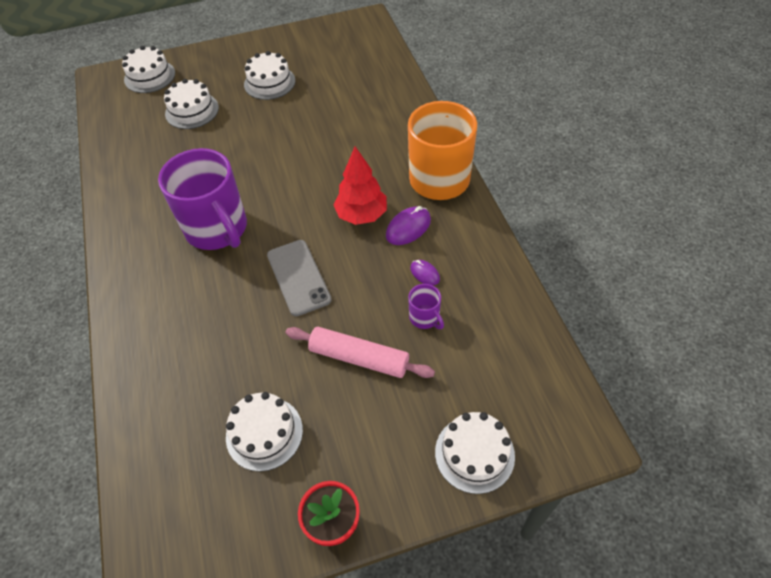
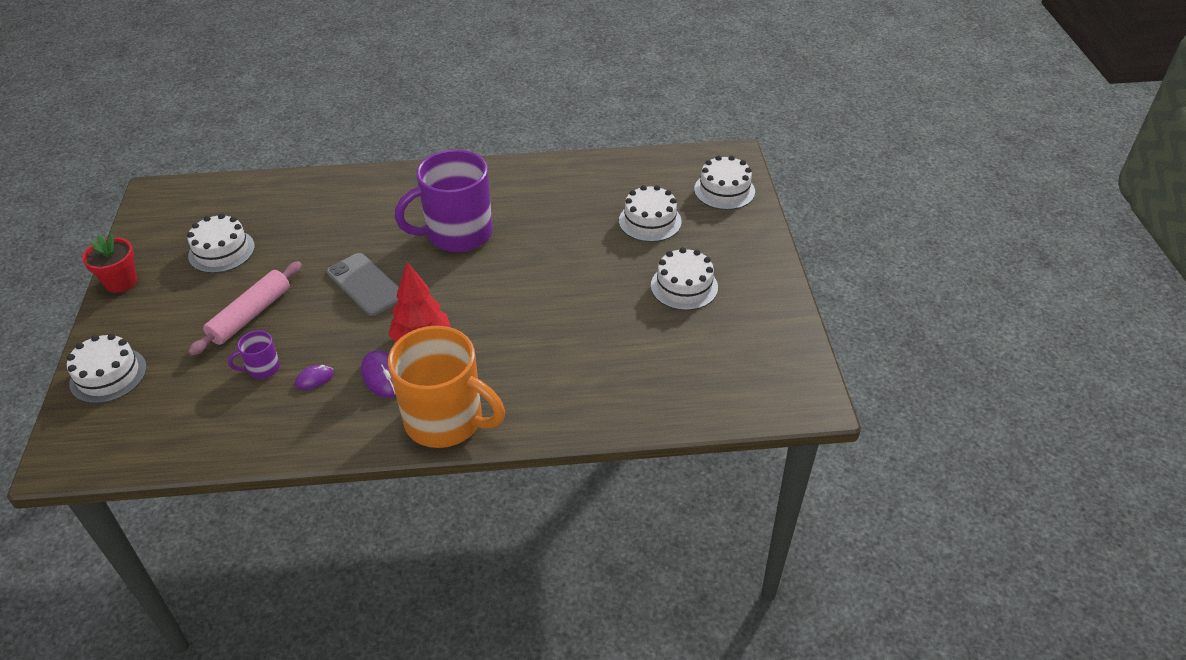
camera: 100 degrees right, 10 degrees down
(298, 277) = (365, 284): grey phone -> grey phone turned 60 degrees clockwise

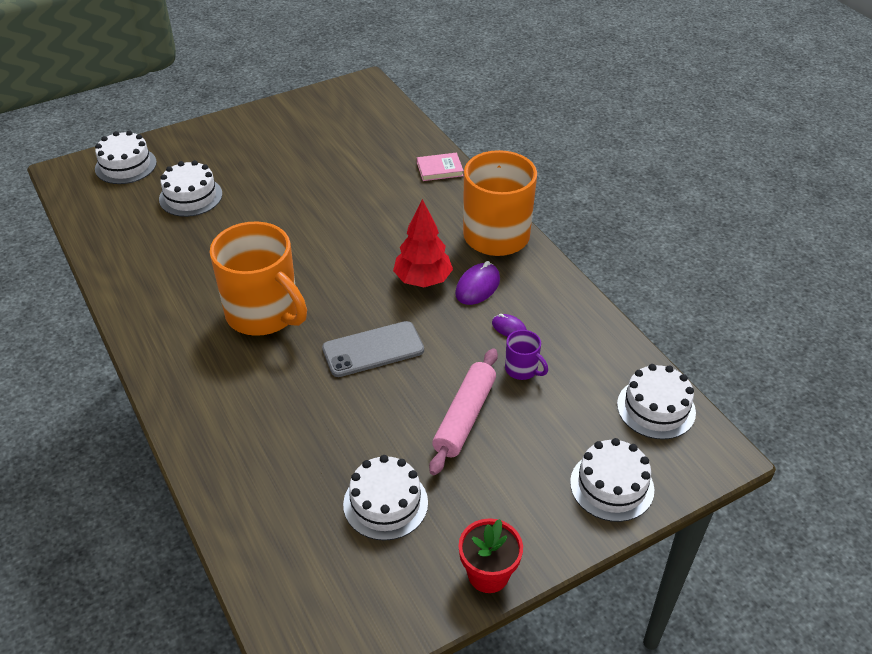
camera: 115 degrees left, 0 degrees up
(250, 315) = (464, 417): pink rolling pin -> pink rolling pin turned 75 degrees counterclockwise
(365, 284) = (373, 349): grey phone -> grey phone turned 45 degrees clockwise
(457, 234) = (264, 314): purple mug -> orange mug
(589, 414) = (439, 169): none -> pink book
(684, 286) = (273, 158): white cake -> white cake (656, 408)

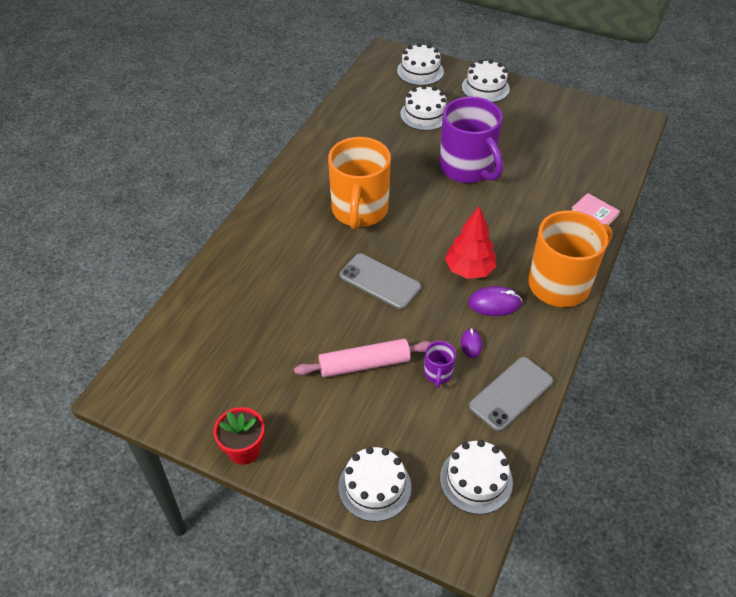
camera: 55 degrees right, 5 degrees up
(298, 210) = (467, 168): none -> purple mug
(385, 503) = (259, 362): white cake -> white cake (485, 88)
(585, 333) = (511, 394): none -> grey phone

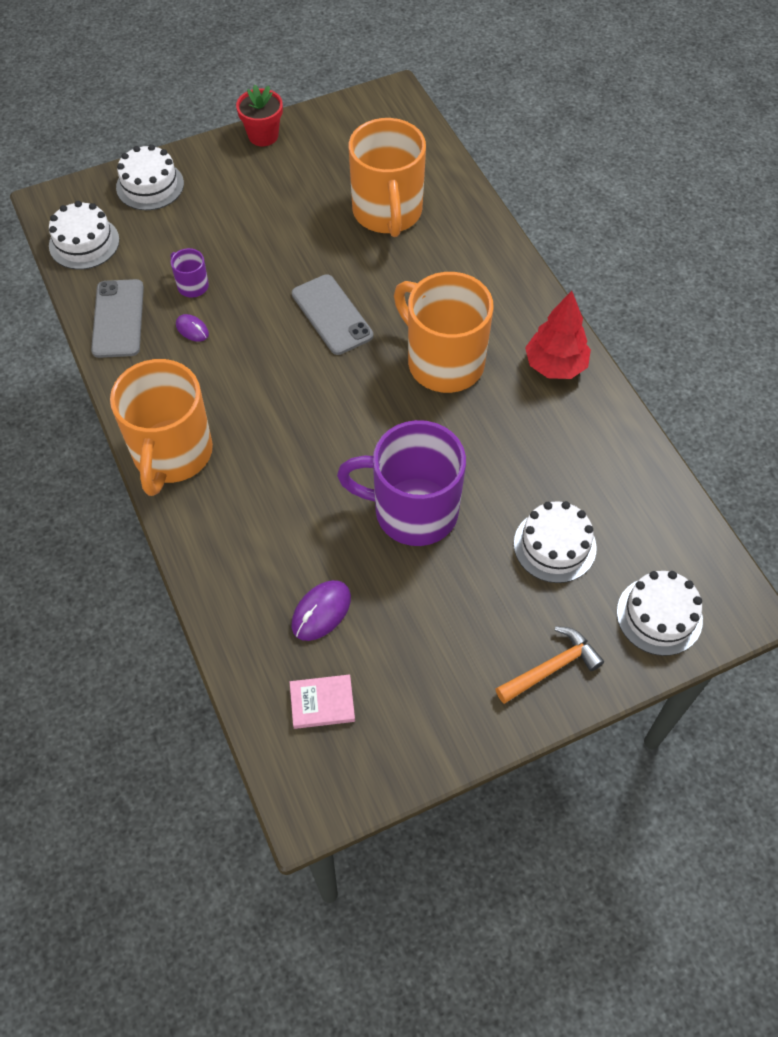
camera: 130 degrees right, 10 degrees up
(259, 312) = (387, 213): none -> orange mug
(364, 364) = (256, 245): pink rolling pin -> none
(380, 281) = (332, 315): grey phone -> grey phone turned 75 degrees clockwise
(469, 270) = (270, 393): red tree -> red tree (555, 366)
(485, 88) = (551, 668): white cake -> orange hammer
(494, 303) = (212, 381): purple mouse -> purple mouse (321, 612)
(594, 213) = (218, 576): pink book -> pink book (322, 703)

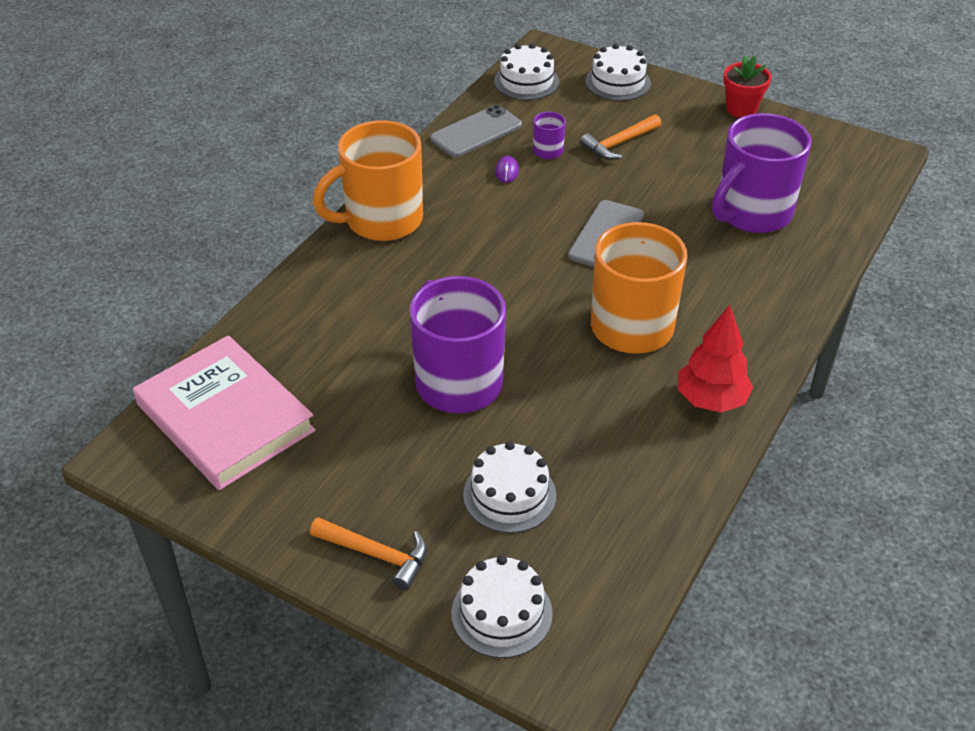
camera: 55 degrees right, 15 degrees down
(230, 235) = (619, 143): none -> orange hammer
(321, 612) = (310, 374): purple mouse -> none
(322, 703) = (225, 417): pink book -> pink book, size x2.48
(387, 213) = (752, 213): orange mug -> purple mug

